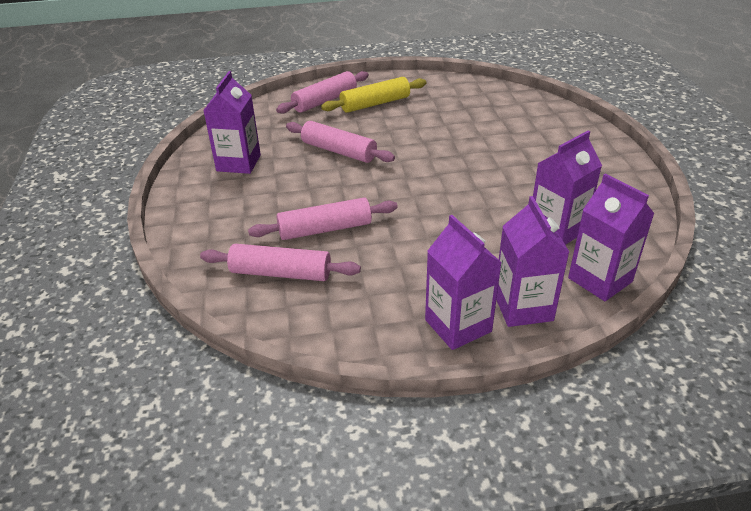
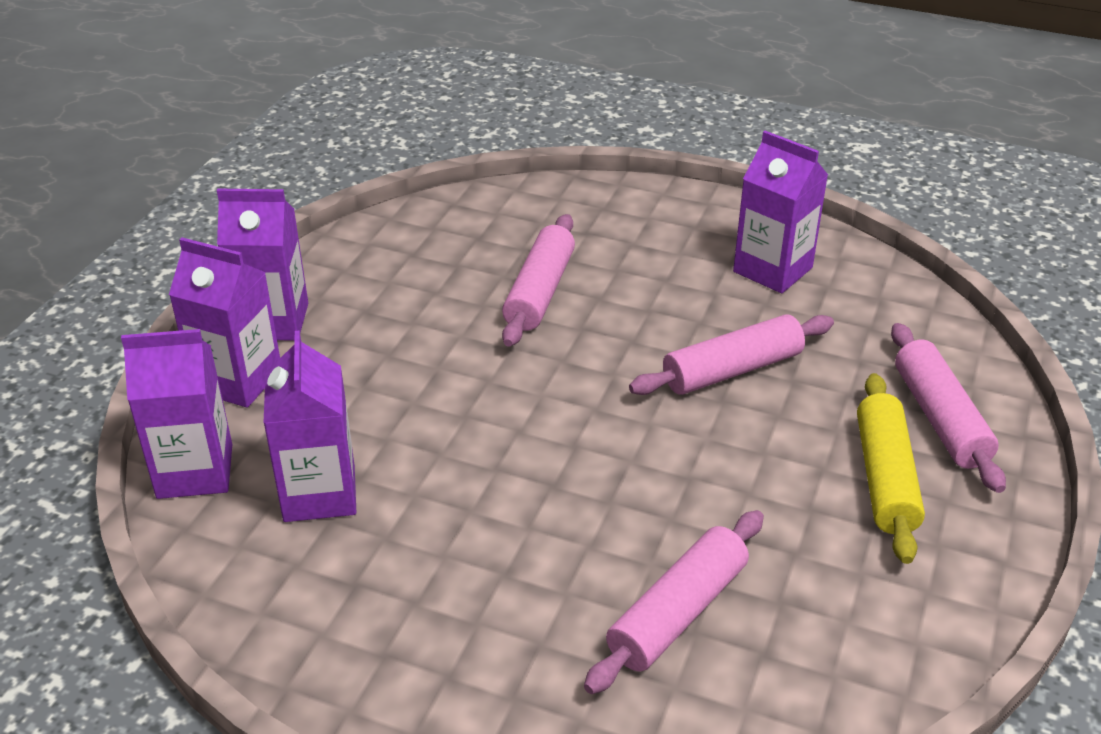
camera: 120 degrees right, 0 degrees up
(281, 273) = (490, 238): pink rolling pin -> pink rolling pin (678, 613)

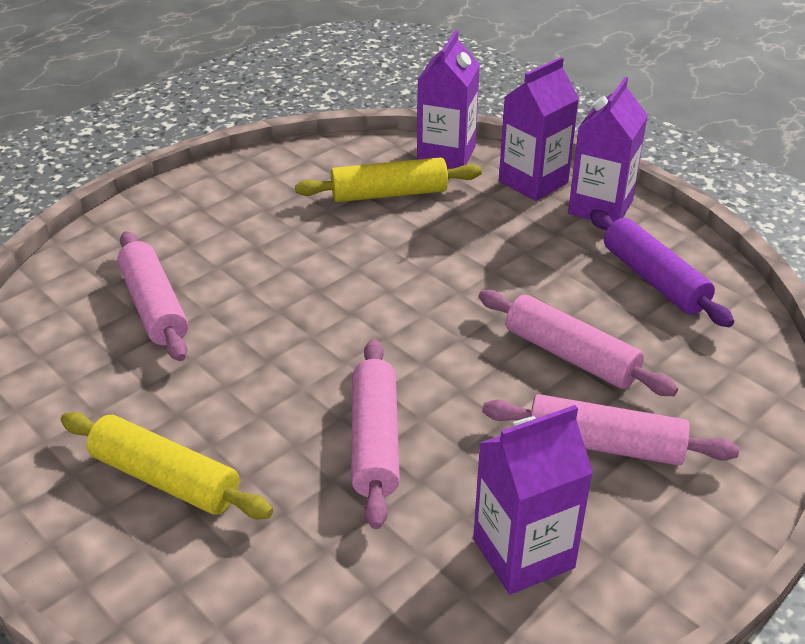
camera: 115 degrees right, 0 degrees up
(319, 493) = (389, 194): purple carton -> yellow rolling pin
(392, 267) = (653, 279): none -> purple rolling pin
(940, 418) = (197, 566): pink rolling pin -> pink rolling pin (604, 445)

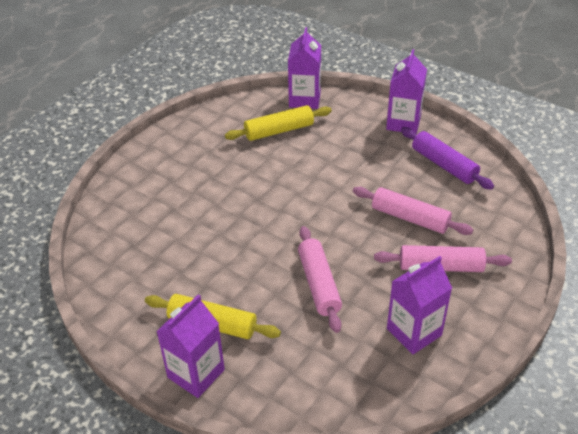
camera: 10 degrees left, 5 degrees up
(154, 306) = (166, 223): pink rolling pin -> none
(533, 182) = (361, 111): purple carton -> purple carton (196, 373)

